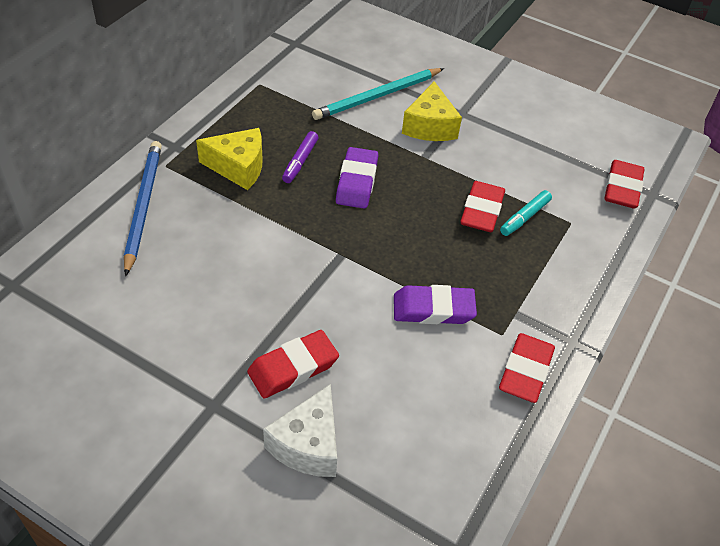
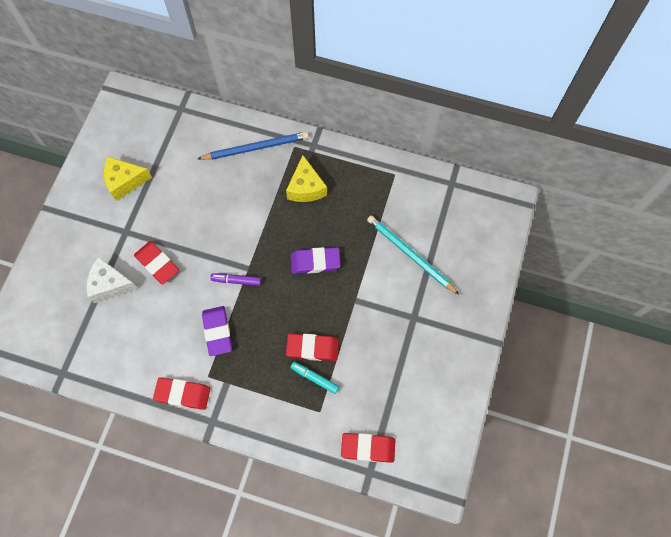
camera: 80 degrees right, 20 degrees up
(300, 161) = (323, 222): purple marker -> purple marker (236, 280)
(430, 126) = (390, 298): yellow cheese -> yellow cheese (125, 181)

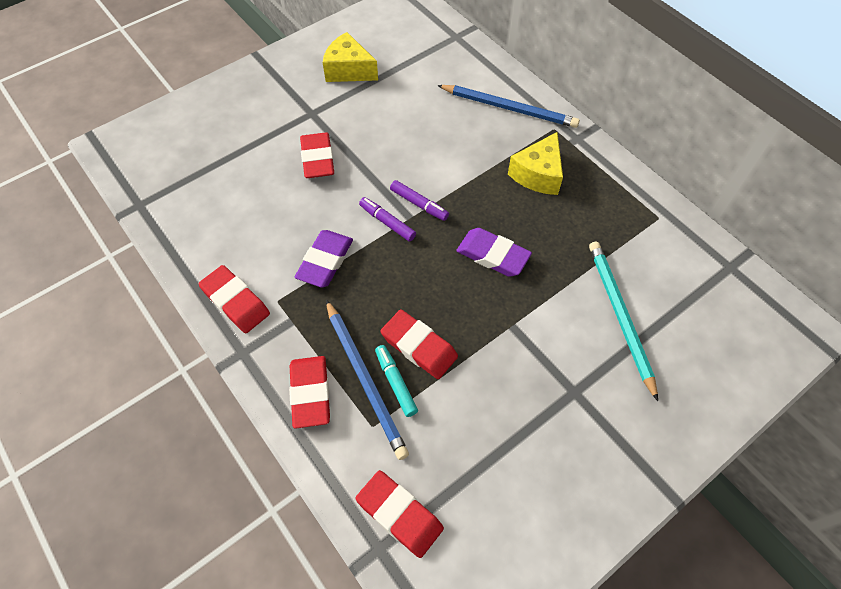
camera: 35 degrees right, 10 degrees down
(110, 285) = (255, 151): white cheese -> none
(247, 255) = (419, 204): none -> purple marker
(271, 417) = (310, 393): none -> red eraser
(296, 388) = (365, 379): none -> blue pencil

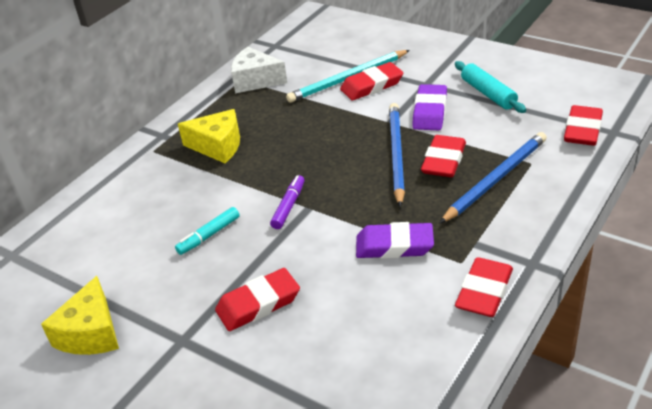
camera: 105 degrees left, 20 degrees down
(310, 393) = (533, 204): red eraser -> red eraser (371, 85)
(387, 222) = (322, 220): purple marker -> none
(396, 382) = (485, 162): turquoise marker -> turquoise marker (209, 235)
(493, 255) = (325, 148): purple eraser -> purple eraser (429, 112)
(509, 108) = (131, 184): blue pencil -> blue pencil (396, 154)
(523, 450) = (488, 94): none -> turquoise rolling pin
(651, 229) = (255, 81): none -> white cheese

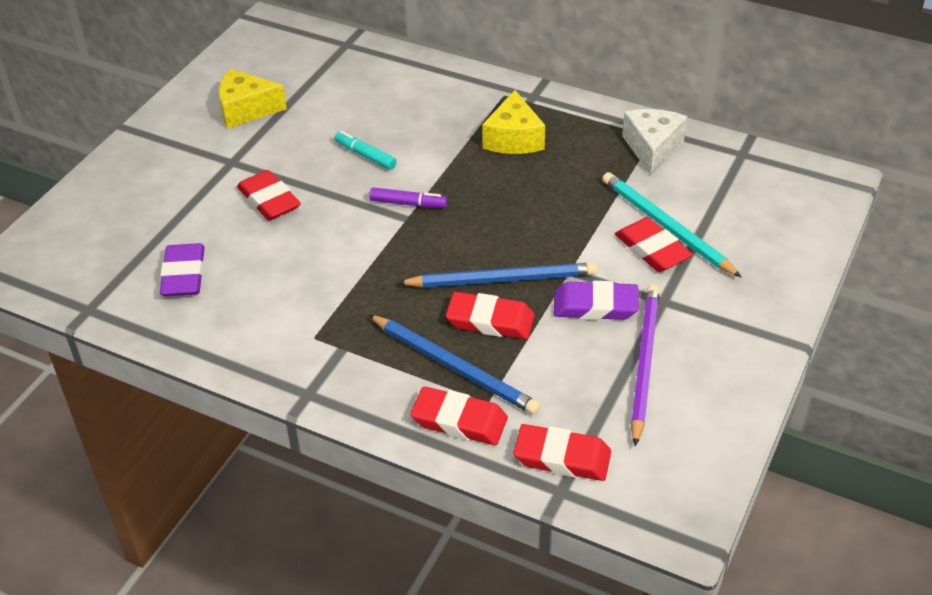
camera: 80 degrees right, 5 degrees up
(394, 245) = (342, 286): purple eraser -> purple eraser (184, 275)
(484, 292) = (268, 354): red eraser -> red eraser (459, 421)
(488, 94) = (644, 363): turquoise rolling pin -> purple pencil

